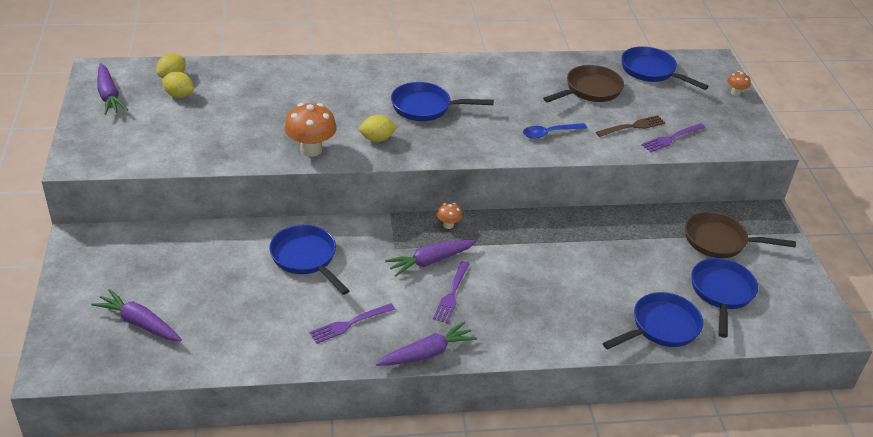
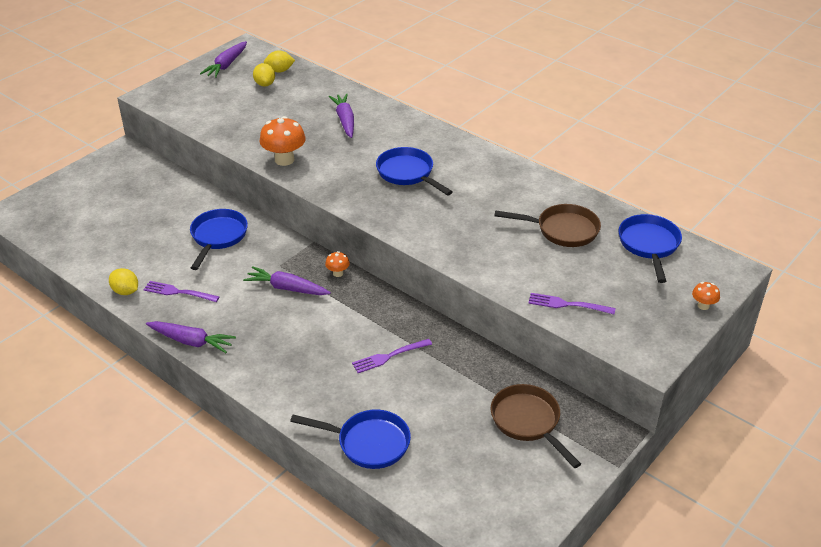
camera: 50 degrees right, 0 degrees up
(139, 323) = (80, 216): purple carrot -> purple carrot (345, 120)
(377, 139) = (337, 176): yellow lemon -> yellow lemon (126, 291)
(451, 294) = (265, 318): purple fork -> purple fork (389, 356)
(549, 133) = (469, 242): blue spoon -> none
(633, 126) = (549, 276): brown fork -> none
(721, 293) = (459, 457): blue pan -> none

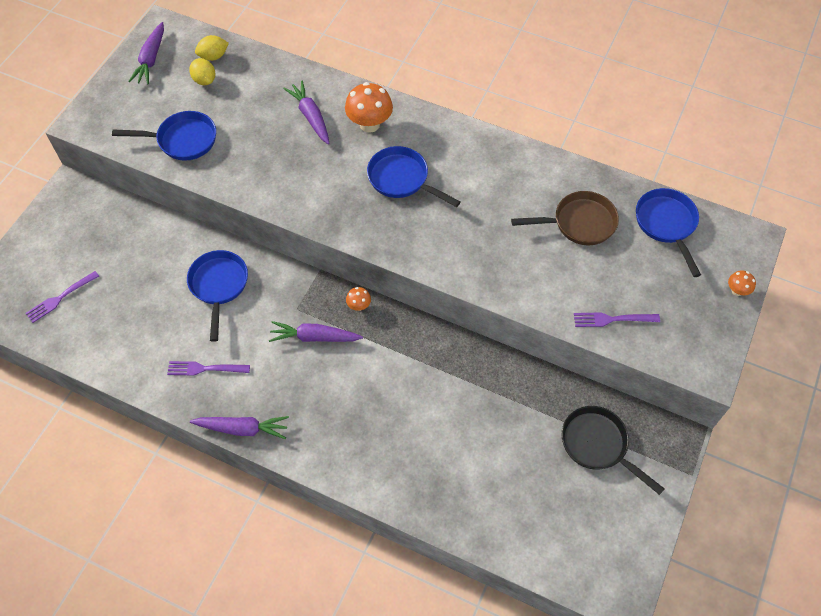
camera: 15 degrees left, 20 degrees up
(126, 291) = (149, 380): yellow lemon -> none
(284, 160) = (266, 187): orange mushroom -> orange mushroom (369, 124)
(368, 443) = (459, 508): blue pan -> blue pan (182, 140)
(389, 356) = (444, 399): purple fork -> purple fork (60, 298)
(528, 422) = (598, 445): brown pan -> black pan

